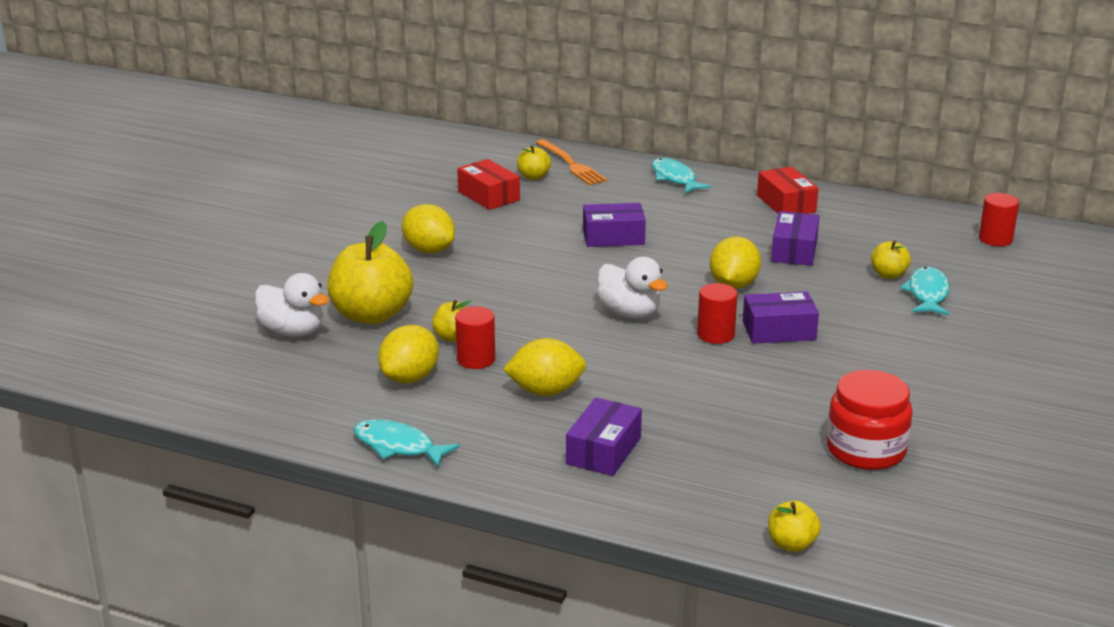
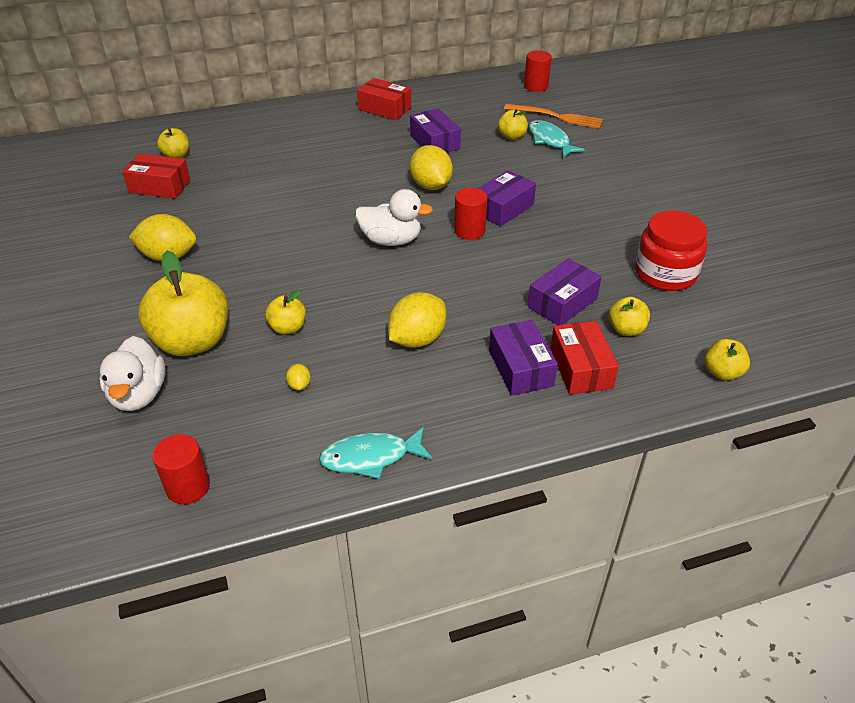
camera: 40 degrees left, 15 degrees up
(293, 331) = (139, 395): white duck -> white duck turned 90 degrees clockwise
(410, 378) = (299, 385): yellow lemon -> yellow lemon, size x0.44
(476, 359) = (330, 339): red cylinder -> red cylinder (188, 487)
(571, 164) = (194, 134): orange fork -> orange fork (557, 117)
(613, 237) = (301, 182): purple box -> purple box (562, 303)
(658, 476) = (580, 368): none -> red box
(675, 178) = (286, 117): turquoise fish -> none
(749, 471) = (626, 329): none -> yellow apple

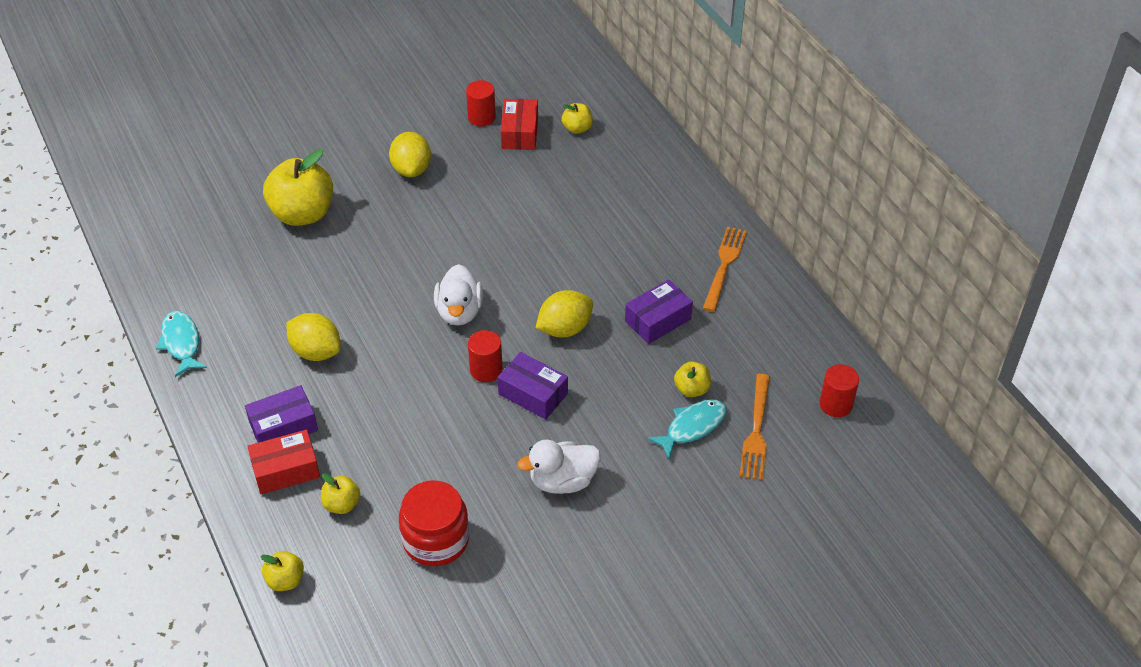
camera: 80 degrees right, 5 degrees up
(139, 395) = (242, 201): white duck -> white duck (562, 481)
(188, 487) = (155, 251): red cylinder -> red cylinder (481, 117)
(288, 328) = (324, 266): yellow apple -> none
(299, 385) = (256, 287): yellow lemon -> none
(384, 108) = (724, 265): red box -> orange fork
(562, 303) = (377, 453): purple box -> none

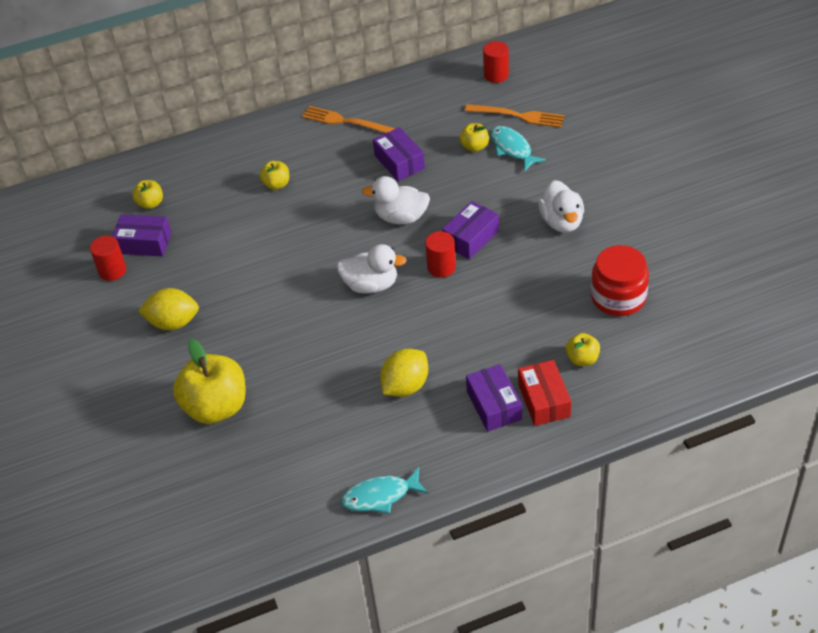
camera: 80 degrees left, 0 degrees up
(285, 580) = (660, 393): yellow apple -> yellow apple (276, 184)
(519, 133) = (144, 243): red box -> purple box
(564, 329) = (401, 217): yellow lemon -> white duck

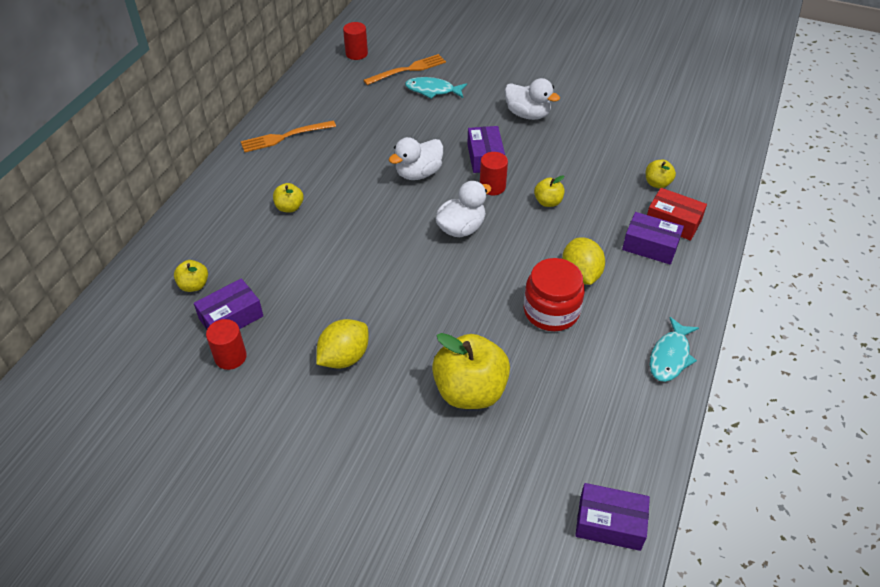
camera: 50 degrees left, 0 degrees up
(399, 162) = (365, 140): purple box -> purple box (609, 523)
(474, 147) = (405, 103): yellow apple -> yellow apple (548, 202)
(618, 297) = (623, 136): red jar -> red jar (551, 311)

